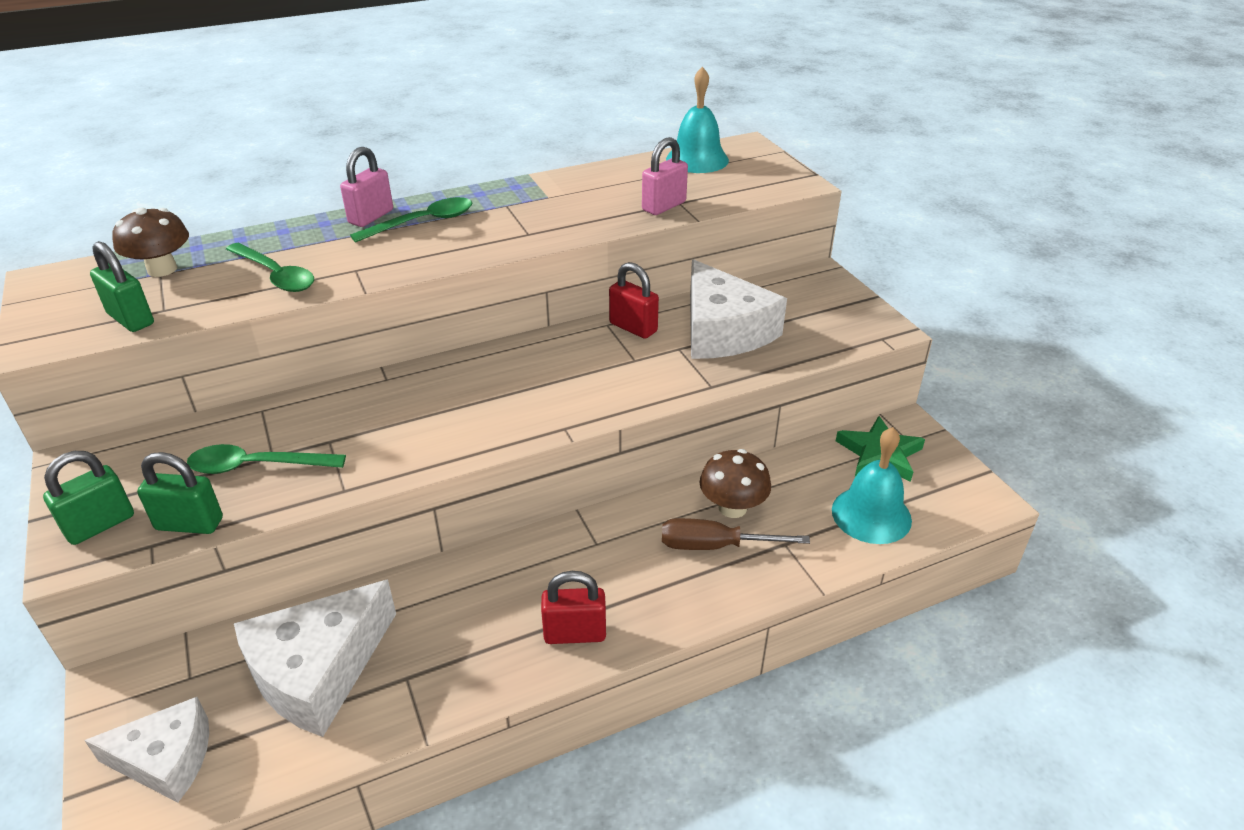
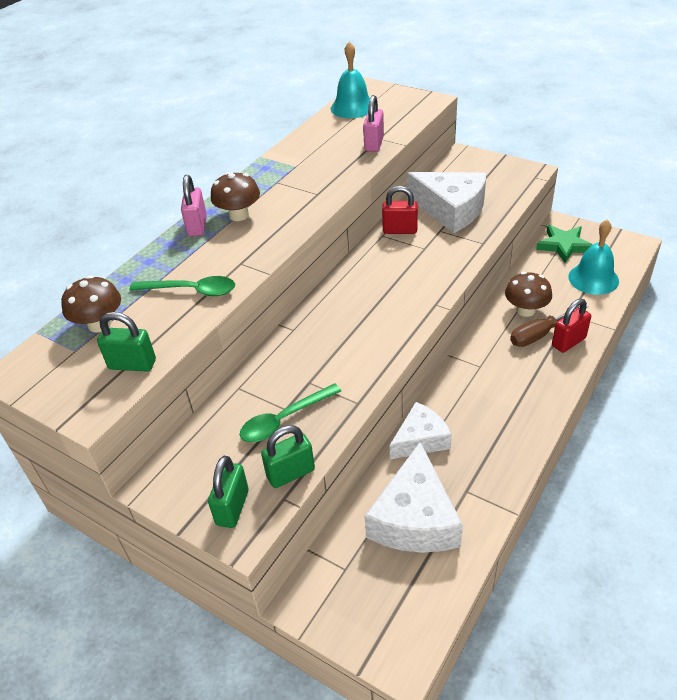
camera: 30 degrees left, 5 degrees up
(166, 759) = (390, 615): white cheese -> white cheese (420, 439)
(423, 222) = (239, 215): green spoon -> brown mushroom
(575, 634) = (524, 417): red padlock -> red padlock (568, 342)

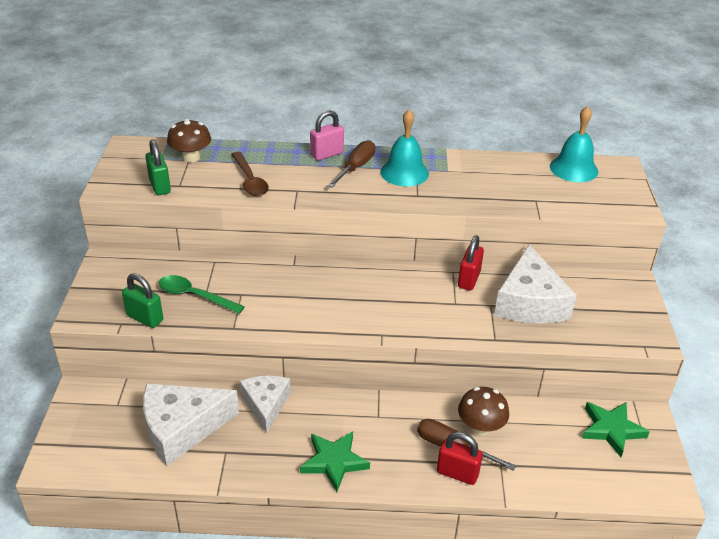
camera: 55 degrees right, 5 degrees down
(191, 291) = (249, 180): green spoon -> brown spoon
(232, 507) = (102, 302): green padlock -> none
(239, 215) = (356, 167): brown mushroom -> brown screwdriver
(374, 144) = (522, 200): pink padlock -> none
(400, 230) = (469, 280): red padlock -> red padlock turned 45 degrees clockwise
(420, 439) = (266, 404): white cheese -> white cheese turned 120 degrees counterclockwise
(519, 414) = (334, 462): none -> green star
(593, 278) = (575, 469): turquoise bell -> turquoise bell (404, 172)

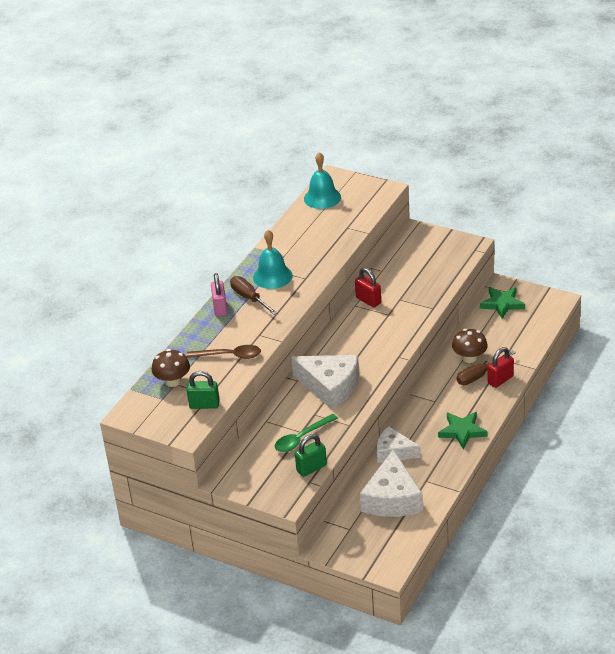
camera: 60 degrees left, 0 degrees up
(530, 302) = (408, 281): white cheese -> white cheese (330, 386)

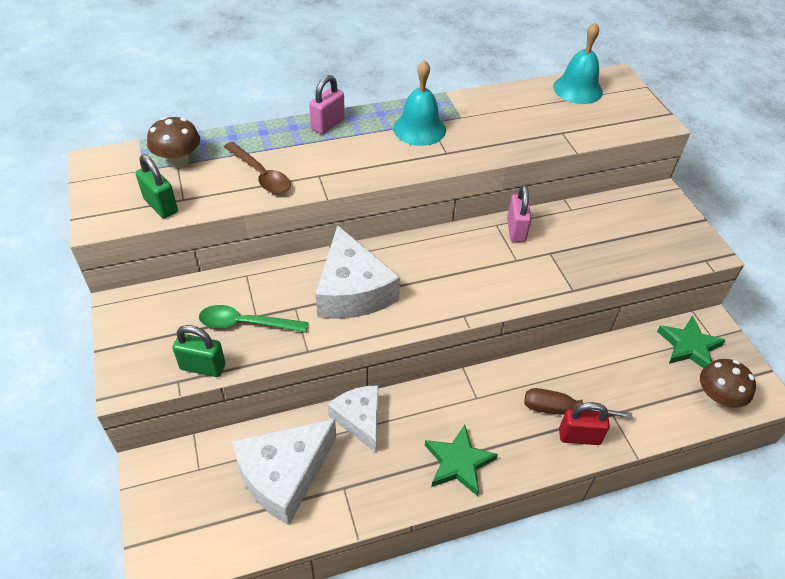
camera: 40 degrees right, 10 degrees up
(249, 298) = (367, 134): brown screwdriver -> none
(368, 300) = (516, 230): red padlock -> pink padlock
(469, 358) = (576, 379): brown mushroom -> brown mushroom (717, 398)

